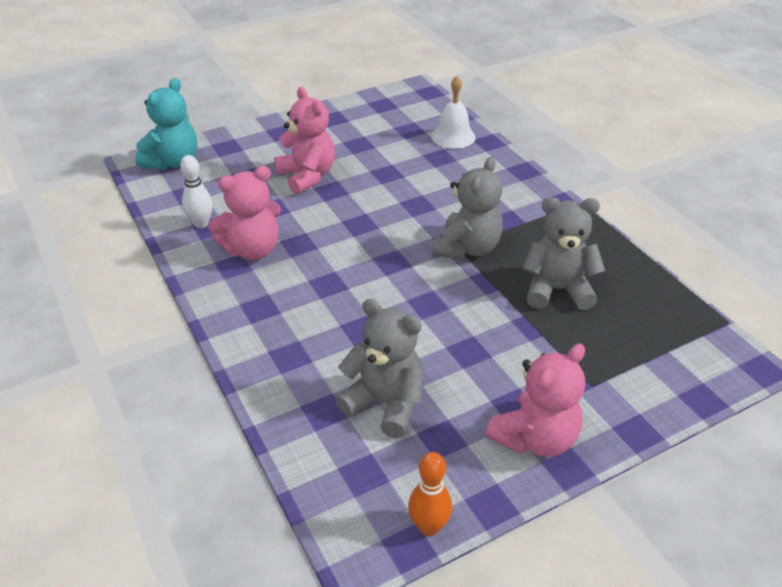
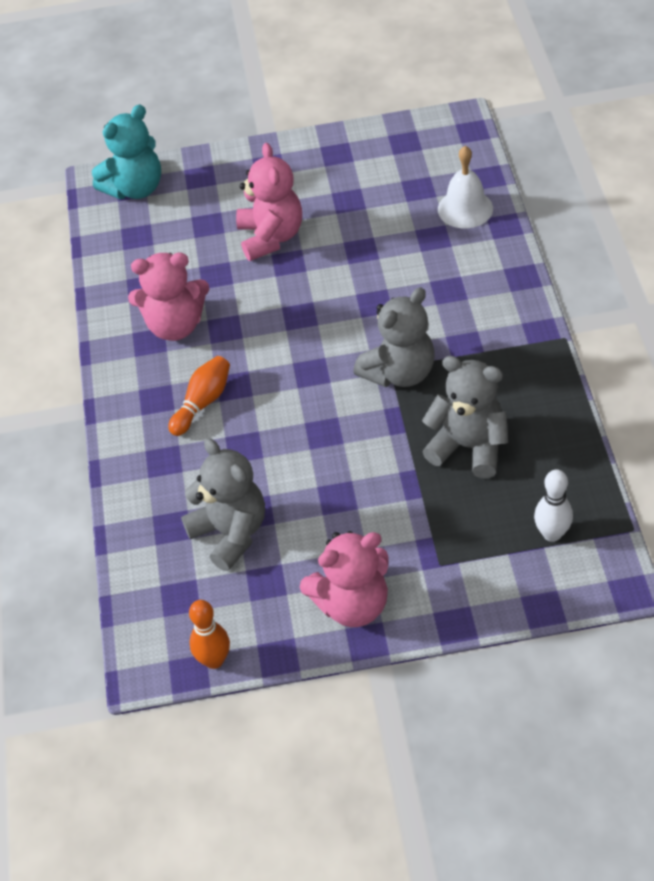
camera: 25 degrees right, 10 degrees up
(201, 224) = (136, 280): white bowling pin -> white bowling pin (552, 534)
(305, 302) = (202, 403): none -> orange bowling pin

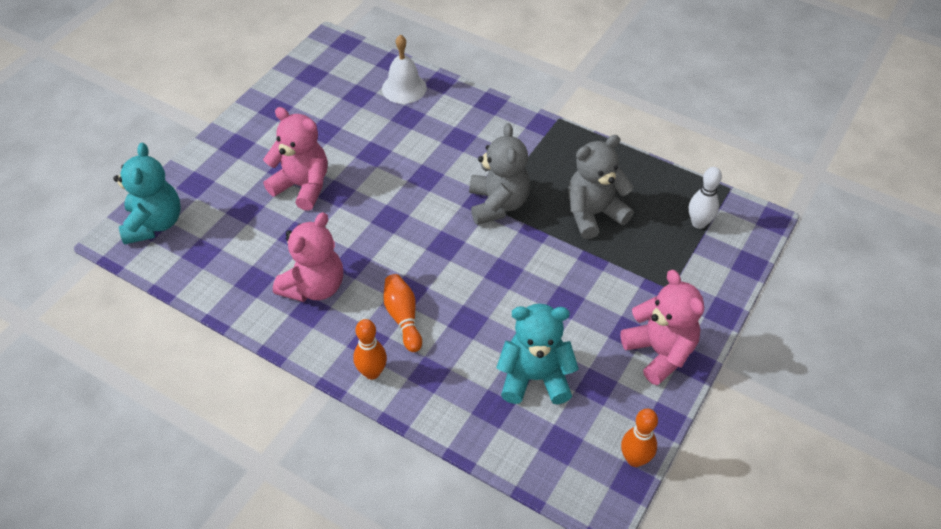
camera: 55 degrees left, 0 degrees up
(128, 424) = (372, 372): none -> orange bowling pin
(230, 533) = (535, 378): grey teddy bear -> turquoise teddy bear
(352, 604) = (659, 352): pink teddy bear -> pink teddy bear turned 45 degrees counterclockwise

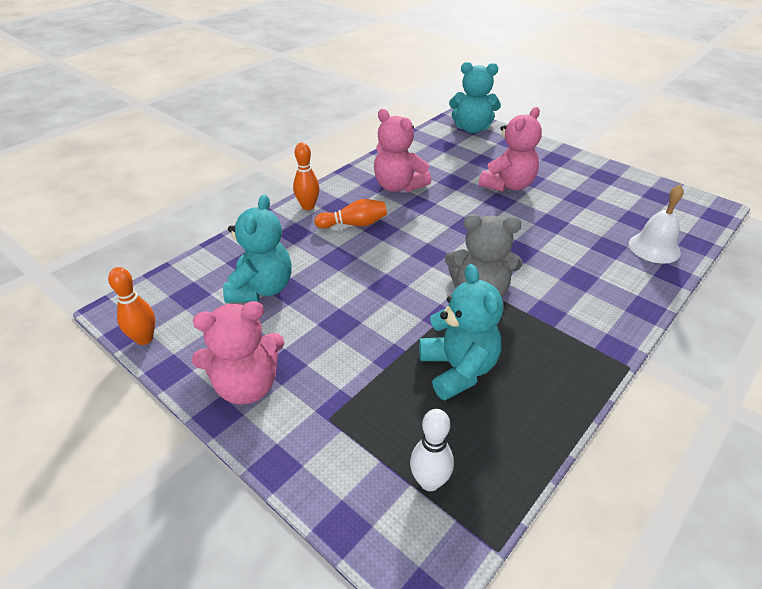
camera: 100 degrees right, 10 degrees down
(593, 214) = (458, 369): grey teddy bear -> turquoise teddy bear

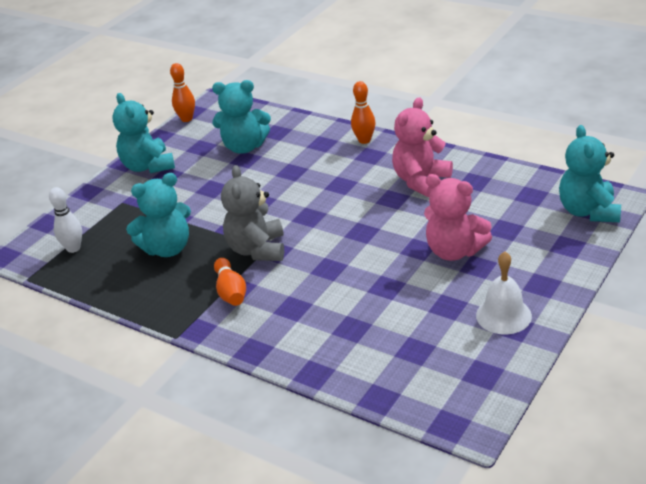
camera: 85 degrees right, 5 degrees down
(247, 386) = (148, 166): pink teddy bear -> turquoise teddy bear
(354, 224) = (343, 169): orange bowling pin -> orange bowling pin (230, 291)
(654, 248) = (359, 362): white bell -> white bell (503, 315)

